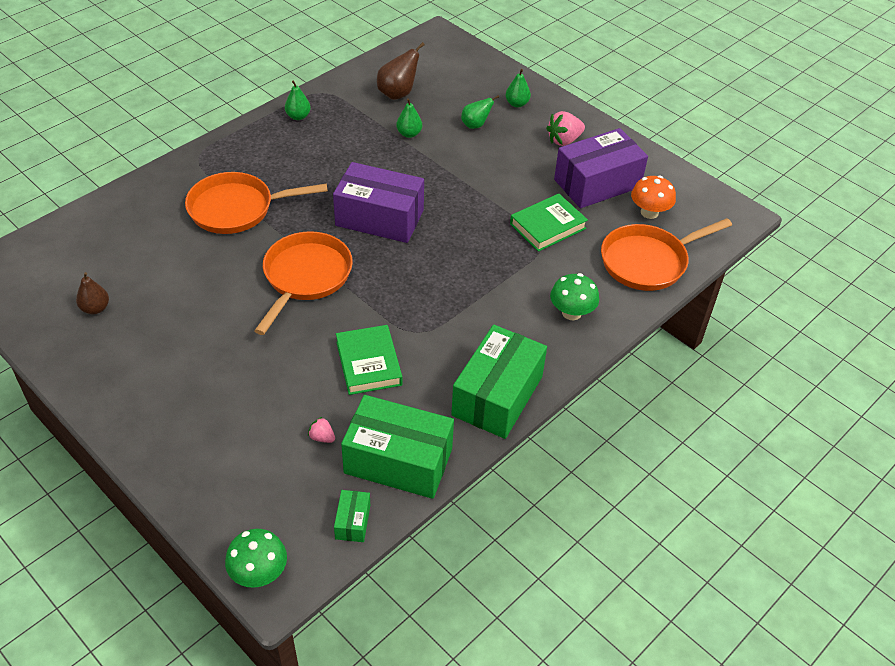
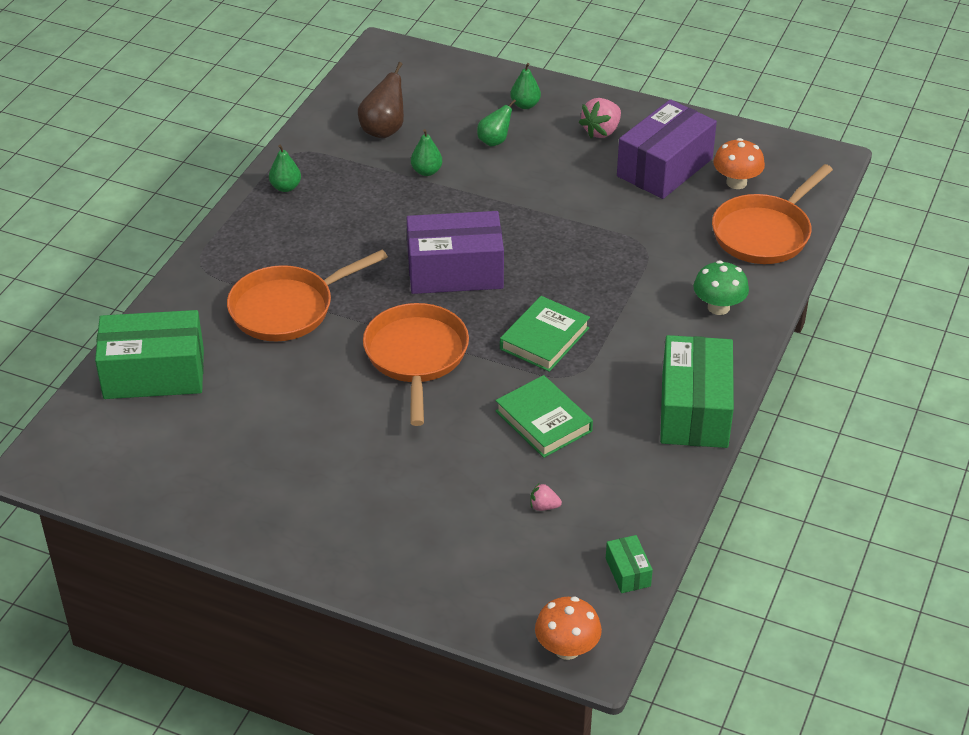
camera: 20 degrees left, 5 degrees down
(95, 308) = (204, 460): brown pear -> none
(259, 573) = (567, 648): green mushroom -> orange mushroom
(398, 461) = (635, 502): green box -> green box (154, 374)
(547, 226) = (640, 227): green book -> green book (544, 338)

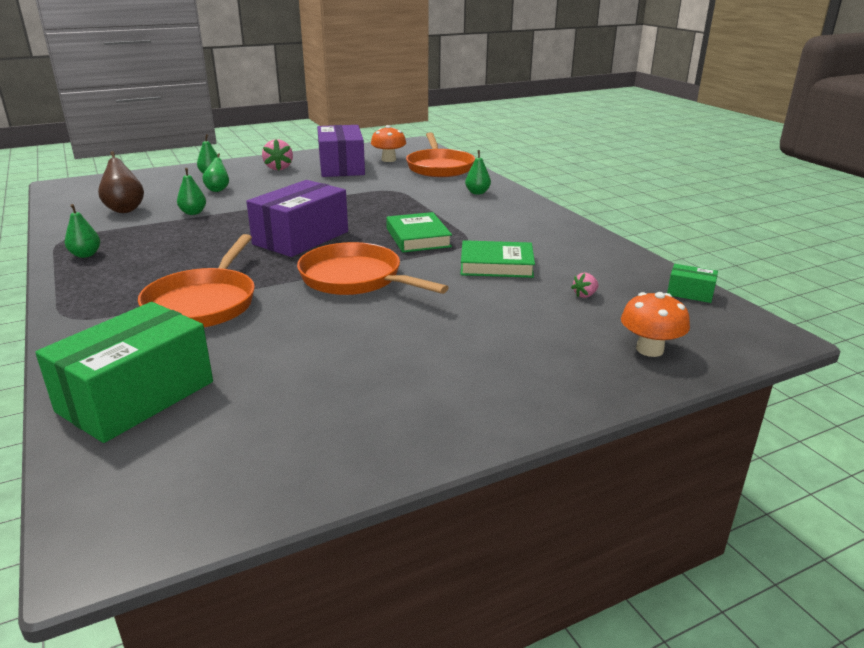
camera: 50 degrees left, 15 degrees down
(567, 648) = (757, 343): orange mushroom -> orange mushroom (649, 349)
(694, 410) = (555, 225): green box -> none
(718, 307) = (477, 193): green mushroom -> green pear

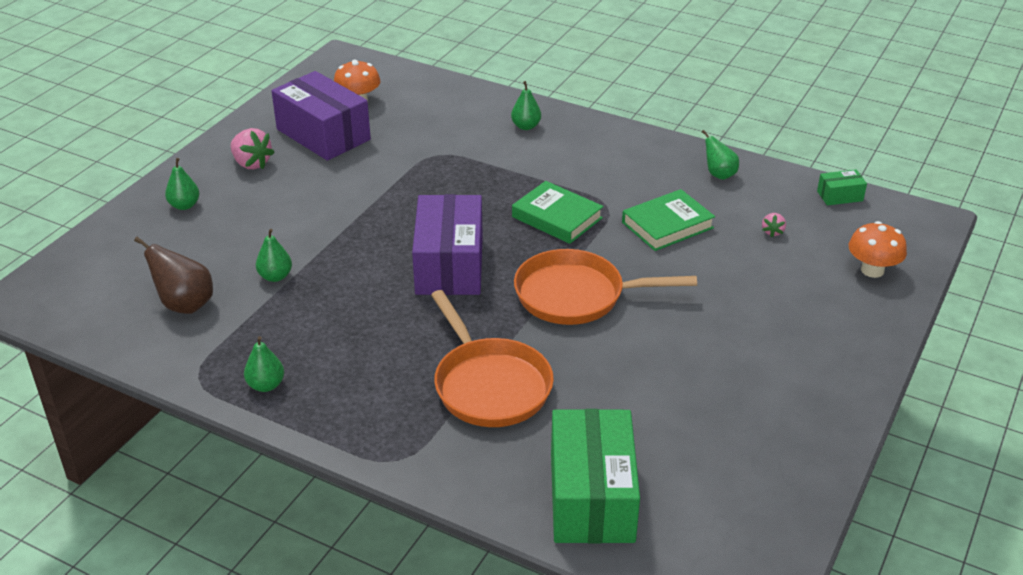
camera: 35 degrees left, 10 degrees up
(218, 190) = (240, 229): green pear -> green pear (719, 175)
(439, 167) = (432, 96): orange pan -> none

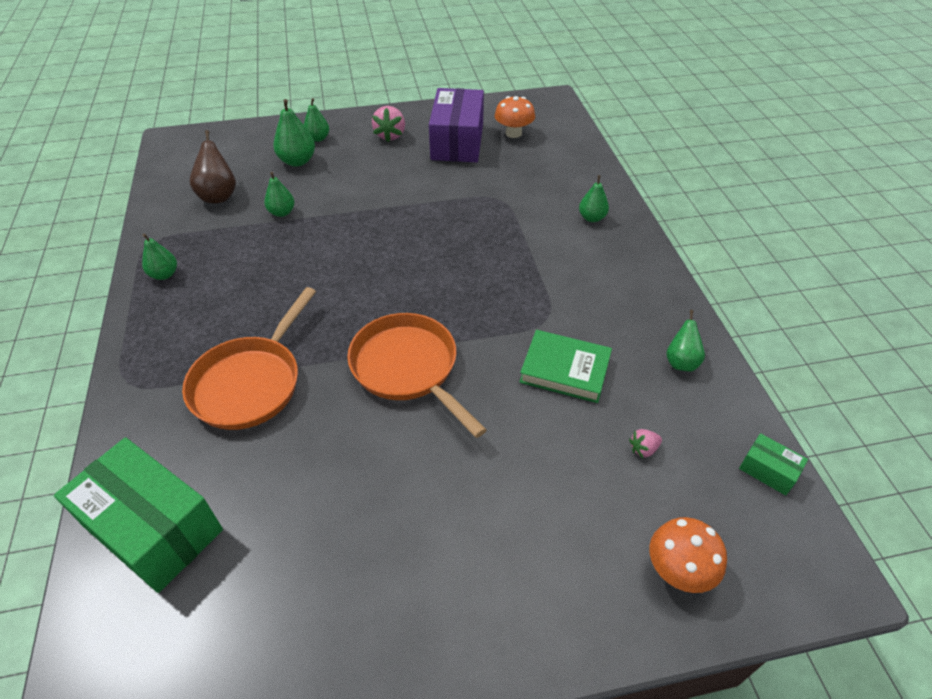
camera: 50 degrees right, 10 degrees up
(204, 234) = (297, 161): none -> green pear
(449, 265) = (375, 279): purple box -> none
(557, 217) = (496, 300): green book -> none
(591, 497) = (153, 528): green box -> green box turned 75 degrees clockwise

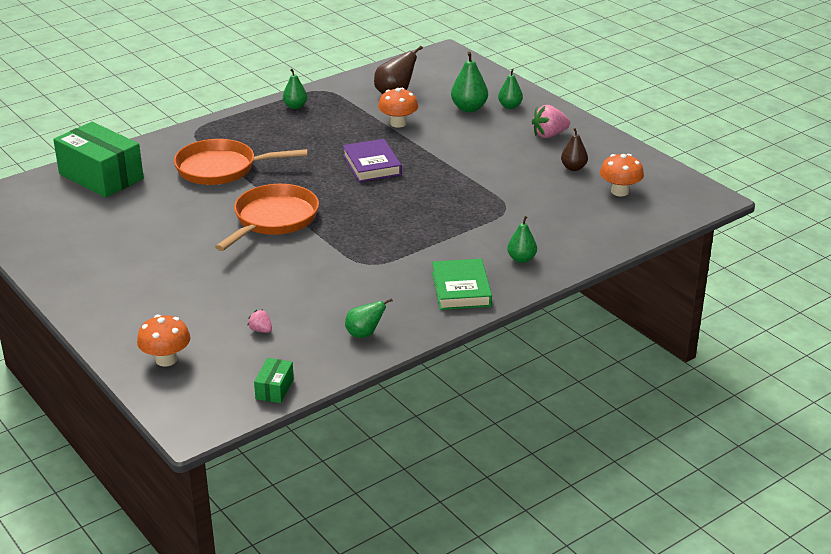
camera: 65 degrees right, 15 degrees down
(153, 528) = (101, 176): green box -> green box turned 60 degrees counterclockwise
(282, 212) = (398, 123): green pear -> orange mushroom
(350, 256) = (372, 165): none -> purple book
(457, 142) = (573, 168): purple box -> brown pear
(565, 370) = (317, 282): green book -> green book (461, 289)

